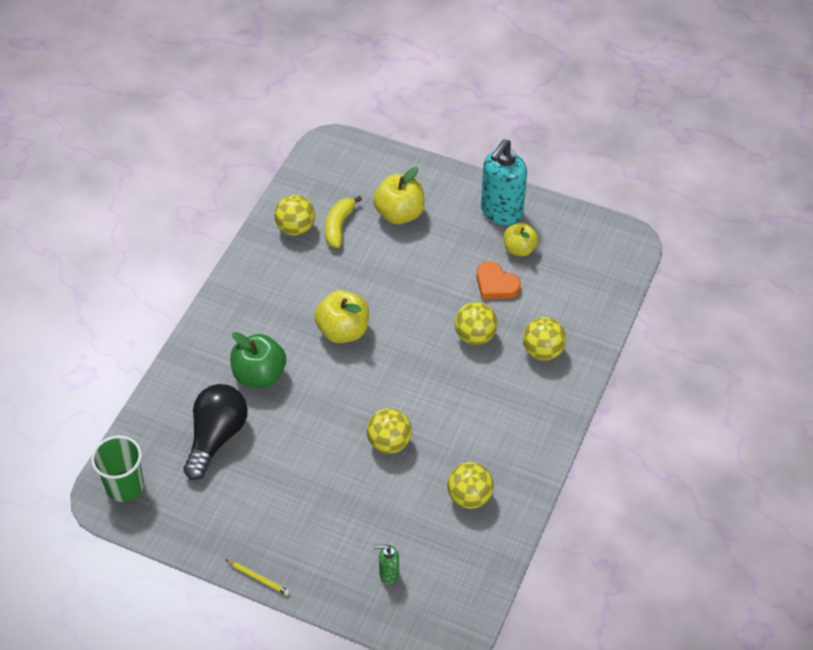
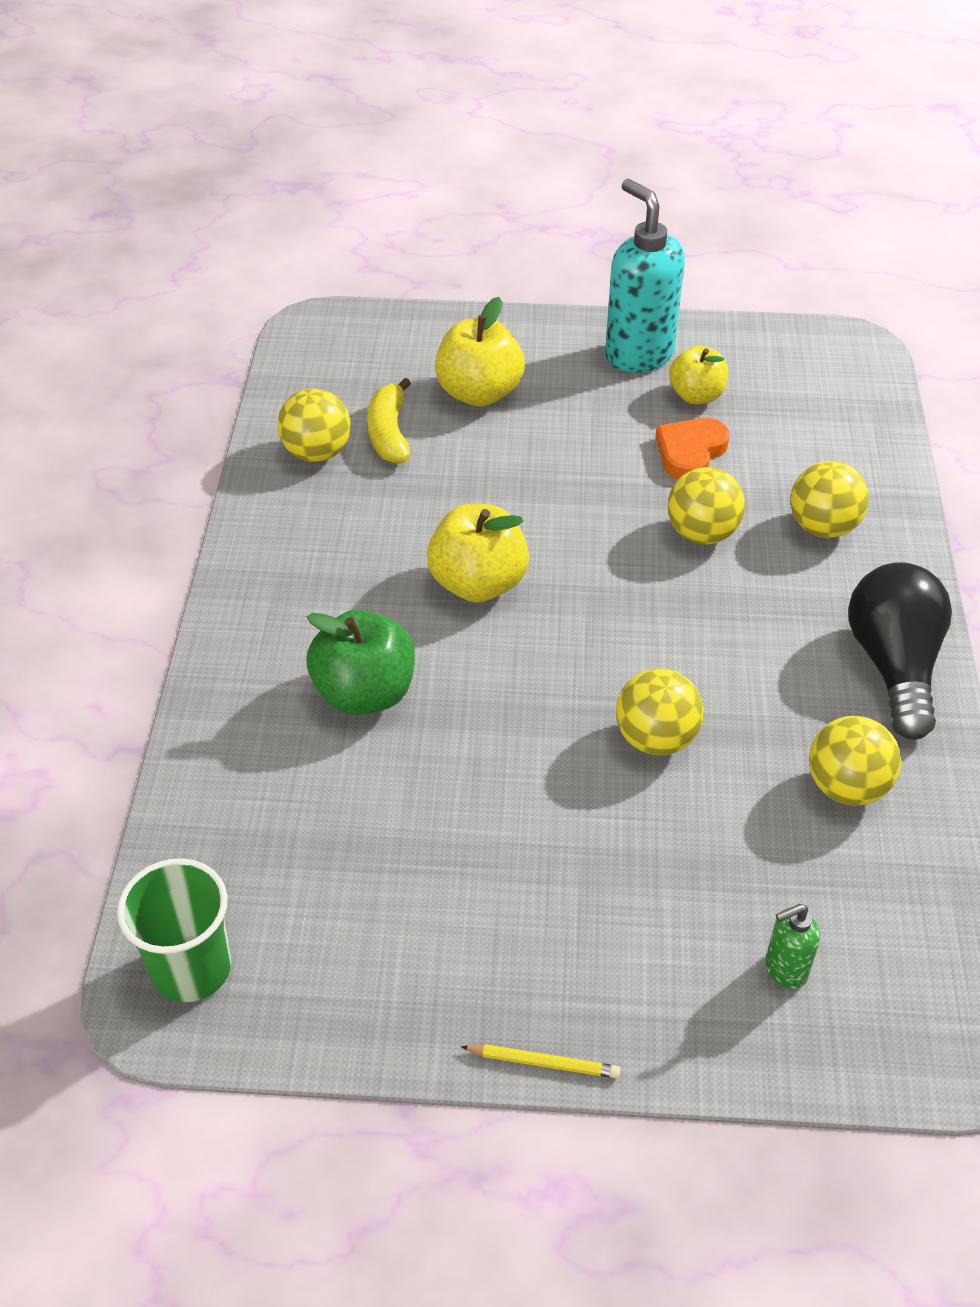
camera: 20 degrees left, 5 degrees down
(216, 437) = (334, 822): black light bulb -> black light bulb (893, 665)
(496, 284) = (690, 452): orange heart -> orange heart turned 105 degrees clockwise
(501, 212) = (638, 355): turquoise soap dispenser -> turquoise soap dispenser turned 135 degrees clockwise

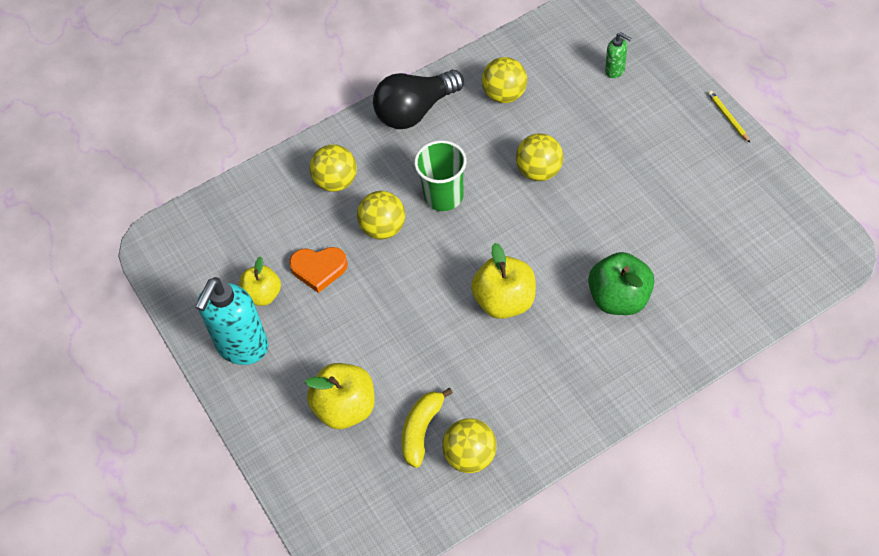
camera: 120 degrees left, 10 degrees up
(191, 968) = (813, 254): green cup -> green cup (443, 196)
(389, 433) = (421, 430): yellow banana -> yellow banana turned 150 degrees clockwise

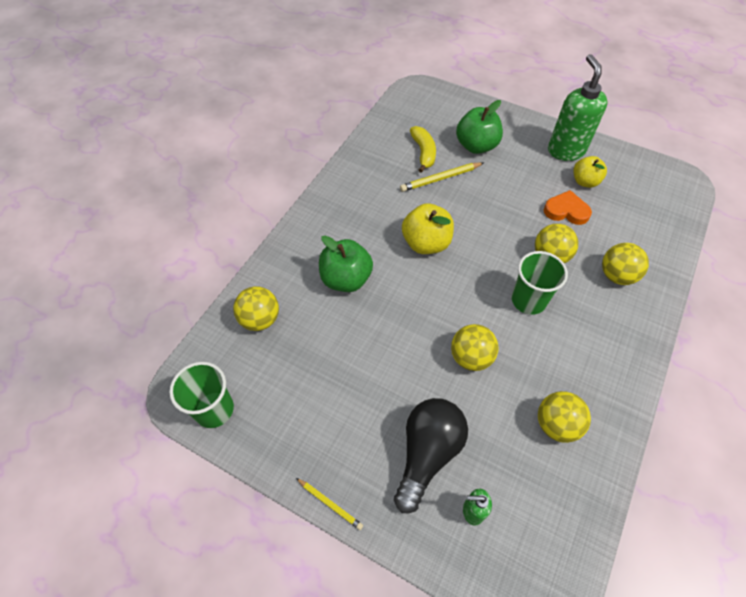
camera: 145 degrees right, 0 degrees up
(242, 347) = (565, 150): turquoise soap dispenser -> green soap dispenser
(319, 269) = (566, 211): orange heart -> orange heart turned 45 degrees clockwise
(345, 408) = (476, 146): yellow apple -> green apple
(415, 111) = (616, 367): black light bulb -> black light bulb (427, 453)
(428, 379) = (440, 178): none -> yellow pencil
(470, 456) = (386, 152): yellow ball -> yellow ball (260, 319)
(808, 226) = (214, 409): none -> green cup

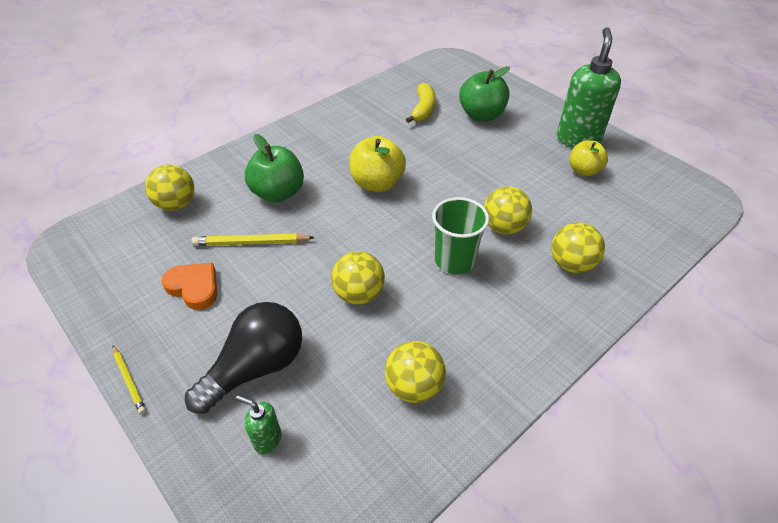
camera: 20 degrees right, 10 degrees down
(214, 409) = (84, 265): green cup -> none
(440, 178) = (426, 134): yellow pencil -> yellow pencil (251, 242)
(566, 211) = (546, 191): orange heart -> orange heart (194, 287)

